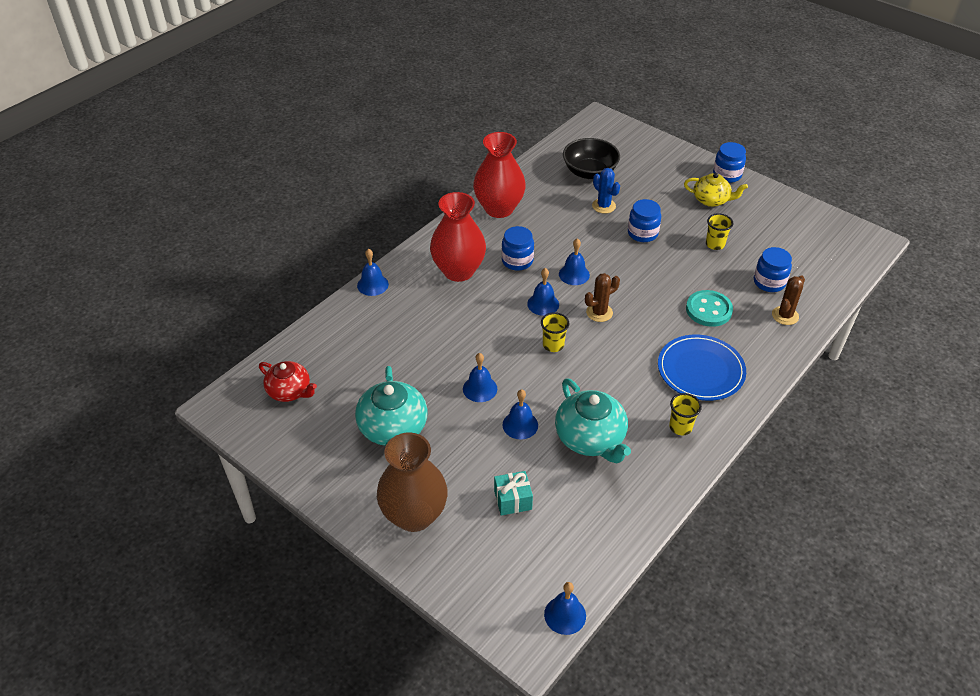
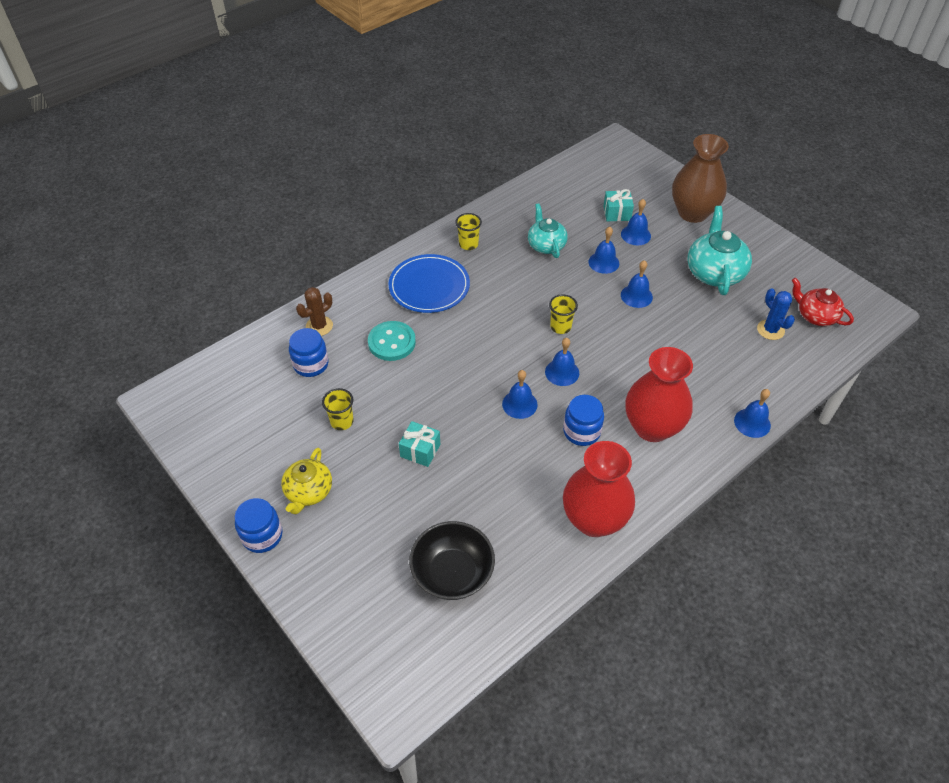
camera: 170 degrees left, 5 degrees up
(565, 615) = (590, 151): blue bell -> blue bell (635, 235)
(591, 438) = (546, 245): turquoise teapot -> turquoise teapot, size x0.66
(599, 312) = (505, 354): brown cactus -> none
(603, 206) = (453, 503): blue cactus -> blue cactus (770, 330)
(642, 233) = (420, 450): blue jar -> turquoise gift
(711, 200) = (308, 492): yellow teapot -> yellow teapot turned 105 degrees counterclockwise

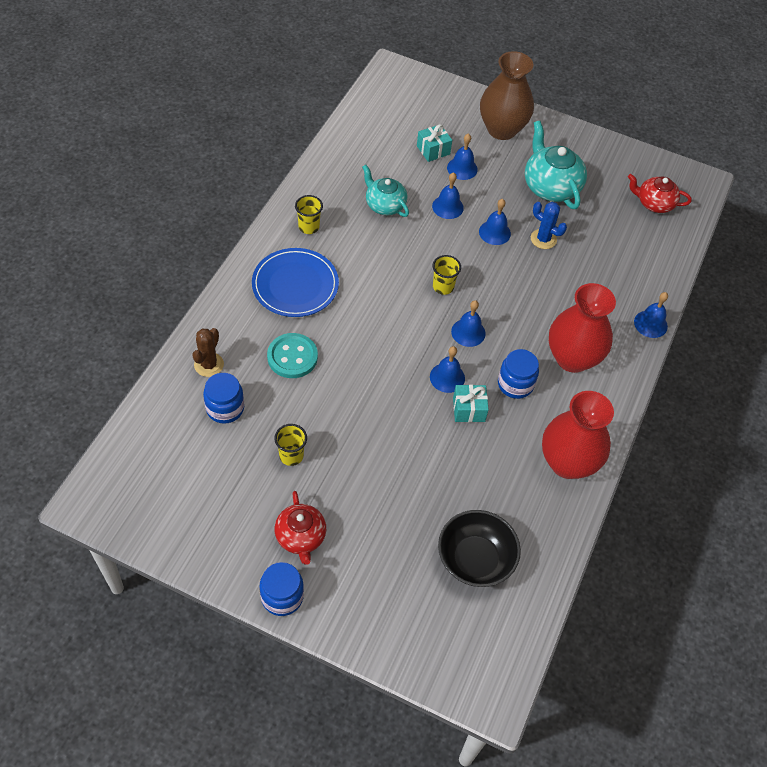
camera: 30 degrees left, 5 degrees up
(308, 492) = (301, 537): yellow teapot -> red teapot
(420, 450) = (382, 456): turquoise gift -> turquoise gift (468, 409)
(770, 330) = (624, 229): blue cactus -> blue cactus (543, 239)

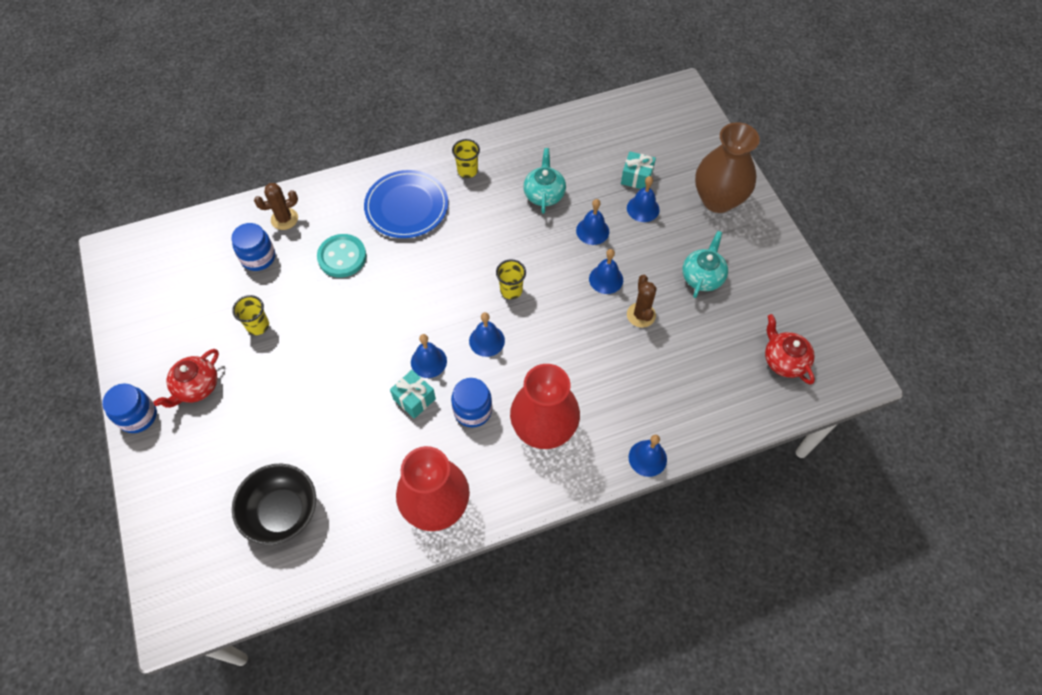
camera: 50 degrees right, 5 degrees up
(543, 239) = (641, 315): blue cactus -> brown cactus
(550, 186) = (702, 276): turquoise teapot -> turquoise teapot, size x0.66

